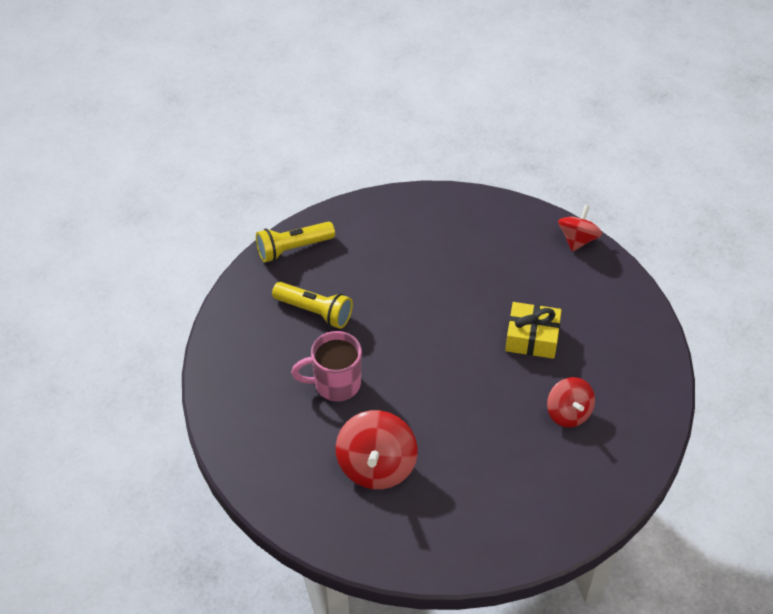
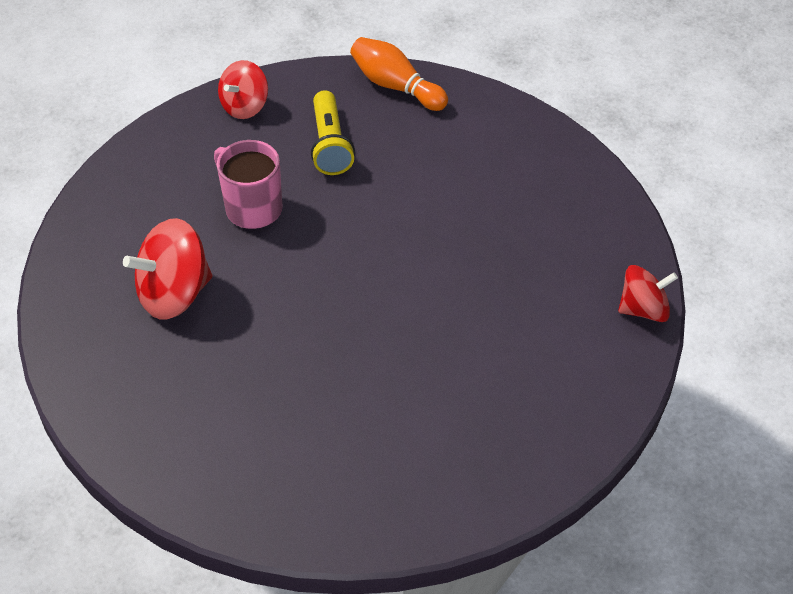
camera: 55 degrees right, 0 degrees up
(293, 248) = (396, 86): yellow flashlight -> orange bowling pin
(532, 338) = (456, 338): yellow gift -> none
(568, 413) = (377, 425): red spinning top -> red spinning top (245, 106)

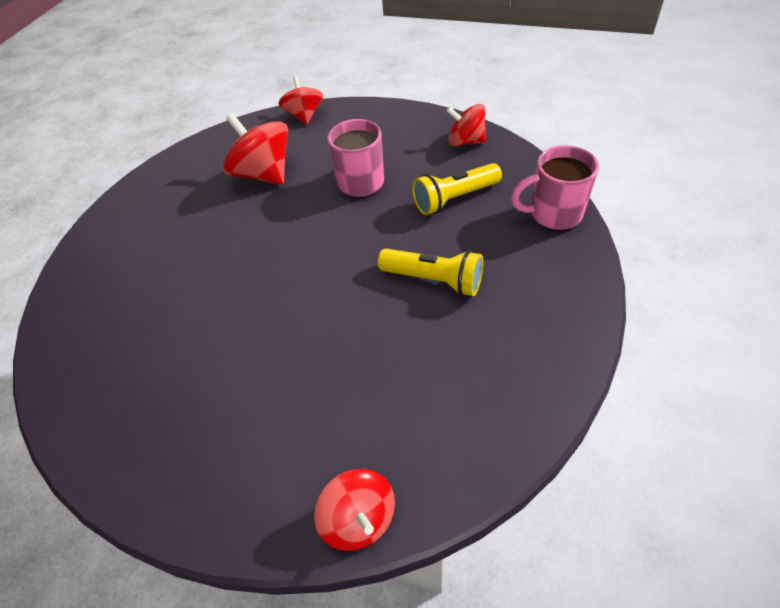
camera: 75 degrees right, 0 degrees up
(80, 230) = (304, 115): none -> red spinning top
(396, 86) = (553, 214): orange bowling pin -> pink mug
(431, 194) = (434, 280): none -> yellow flashlight

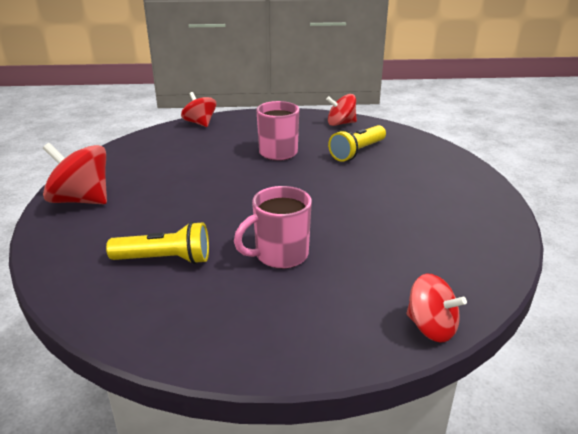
camera: 25 degrees left, 20 degrees down
(263, 174) = (191, 158): red spinning top -> red spinning top (81, 200)
(434, 280) = (378, 194): yellow flashlight -> yellow flashlight (165, 259)
(553, 214) = (433, 151): pink mug -> pink mug (280, 255)

